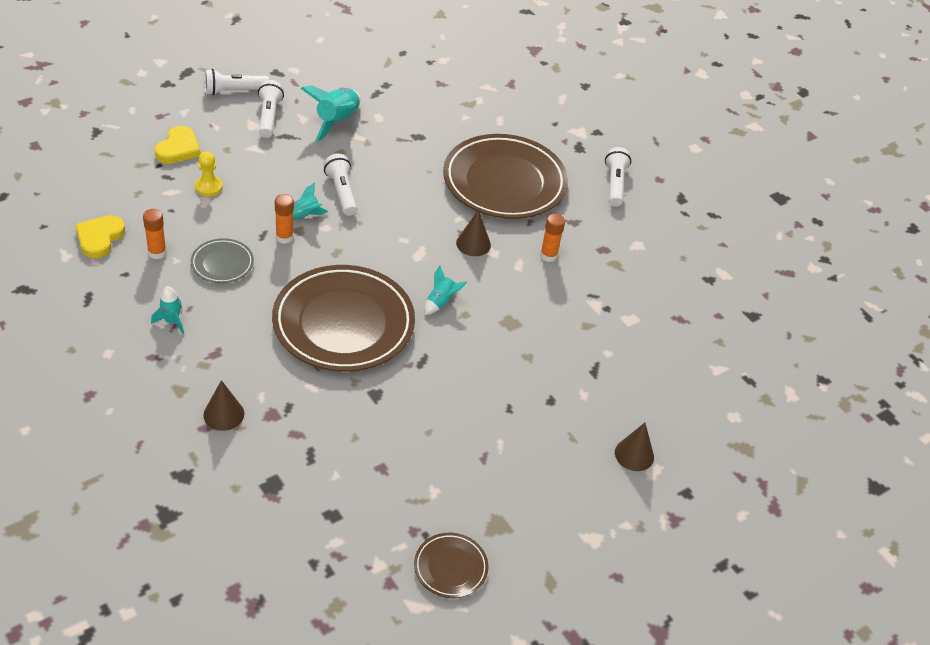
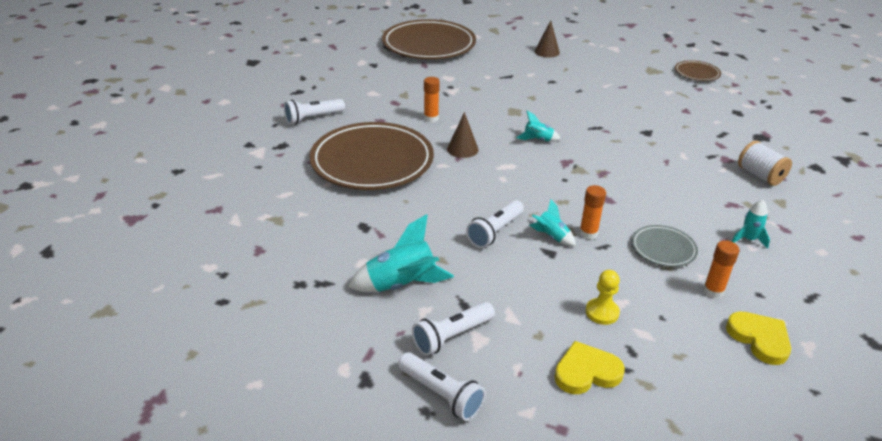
camera: 120 degrees left, 10 degrees down
(99, 238) = (759, 339): yellow heart -> yellow heart turned 105 degrees counterclockwise
(223, 414) = (760, 175): brown cone -> white spool
(343, 323) = (618, 167): brown plate -> brown plate (429, 45)

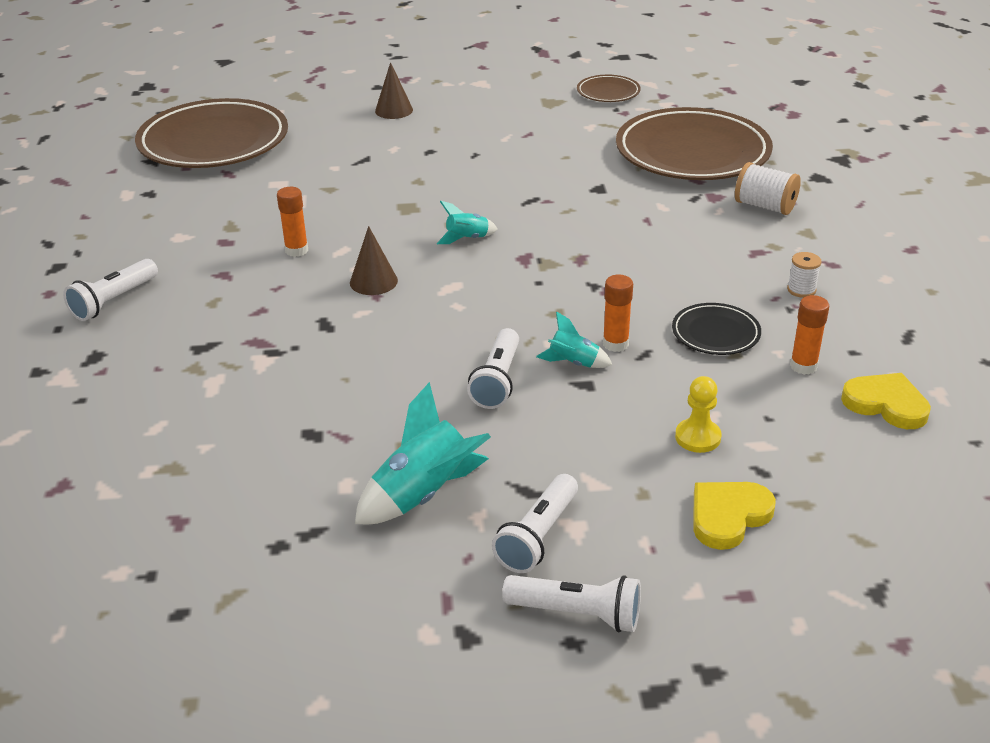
camera: 25 degrees left, 0 degrees up
(372, 161) = (255, 338): brown plate -> brown plate (692, 153)
(663, 249) = (715, 333): grey plate -> black plate
(748, 239) = (801, 290): turquoise rocket -> white spool

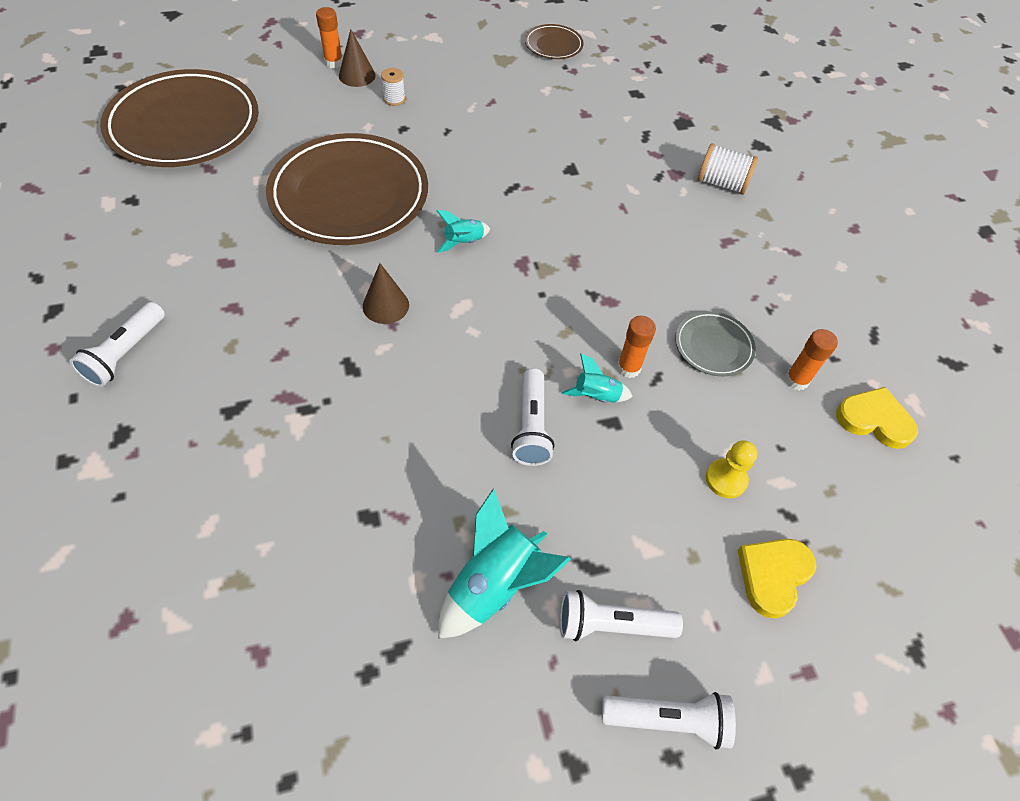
camera: 15 degrees left, 20 degrees up
(296, 250) = (300, 269): orange glue stick -> orange glue stick (334, 63)
(538, 536) = (612, 624): white flashlight -> white flashlight turned 75 degrees clockwise
(692, 153) = (644, 119): brown plate -> brown plate (349, 195)
(715, 333) = (713, 346): black plate -> grey plate
(801, 290) = (774, 286): white spool -> white spool (394, 99)

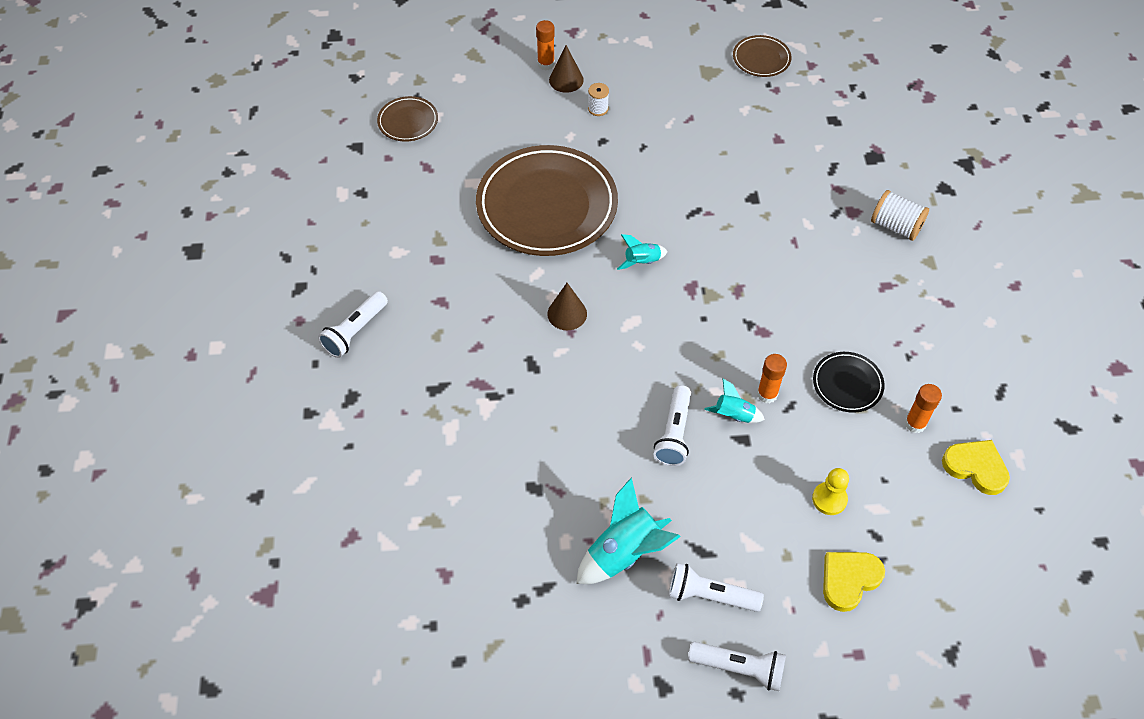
camera: 15 degrees right, 0 degrees up
(184, 125) = (408, 122): brown plate -> brown plate, size x0.45
(713, 346) = (847, 384): grey plate -> black plate

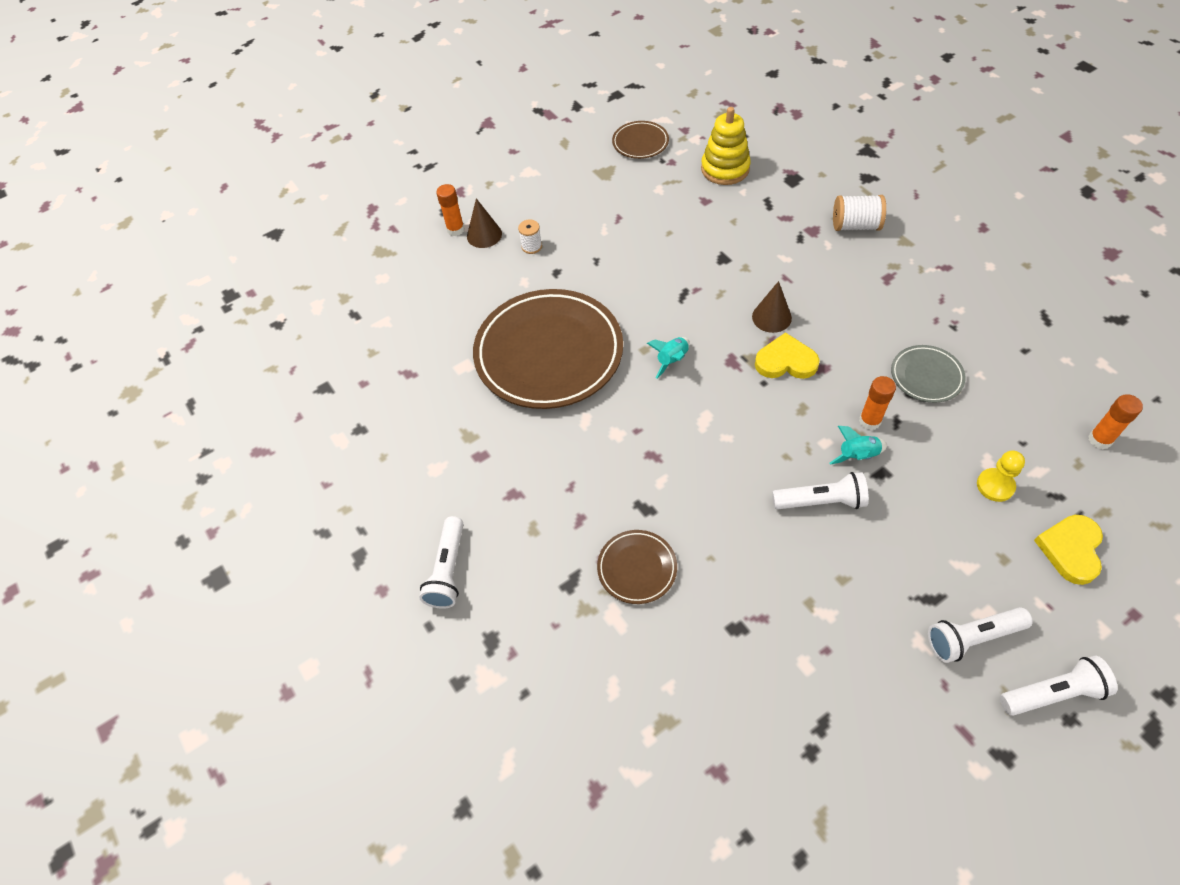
camera: 25 degrees left, 0 degrees up
(408, 122) = (360, 340): brown plate -> brown plate (637, 568)
(567, 313) = (641, 442): brown cone -> brown cone (771, 317)
(624, 552) = (866, 643): turquoise rocket -> none
(674, 433) = (821, 501): white flashlight -> white flashlight turned 75 degrees counterclockwise
(819, 118) = (725, 169): none -> yellow stacking toy
(847, 384) = (926, 376): black plate -> grey plate
(915, 424) = (1006, 380): orange glue stick -> orange glue stick (1099, 440)
(976, 467) = (1082, 391): yellow heart -> yellow heart (785, 361)

